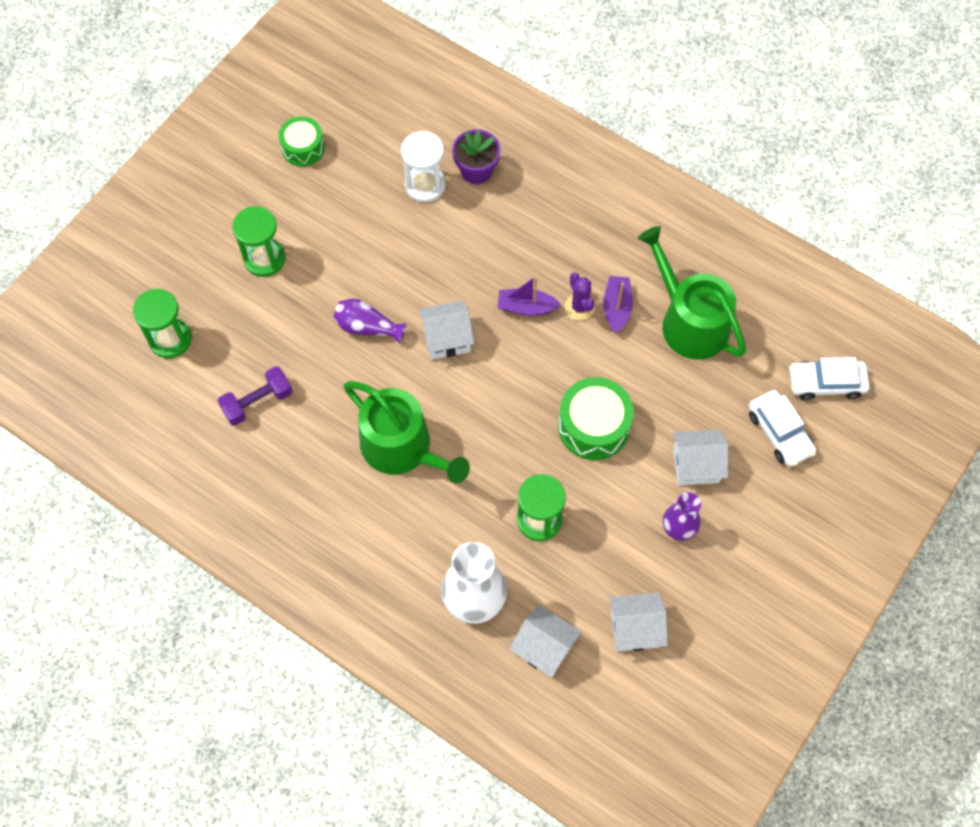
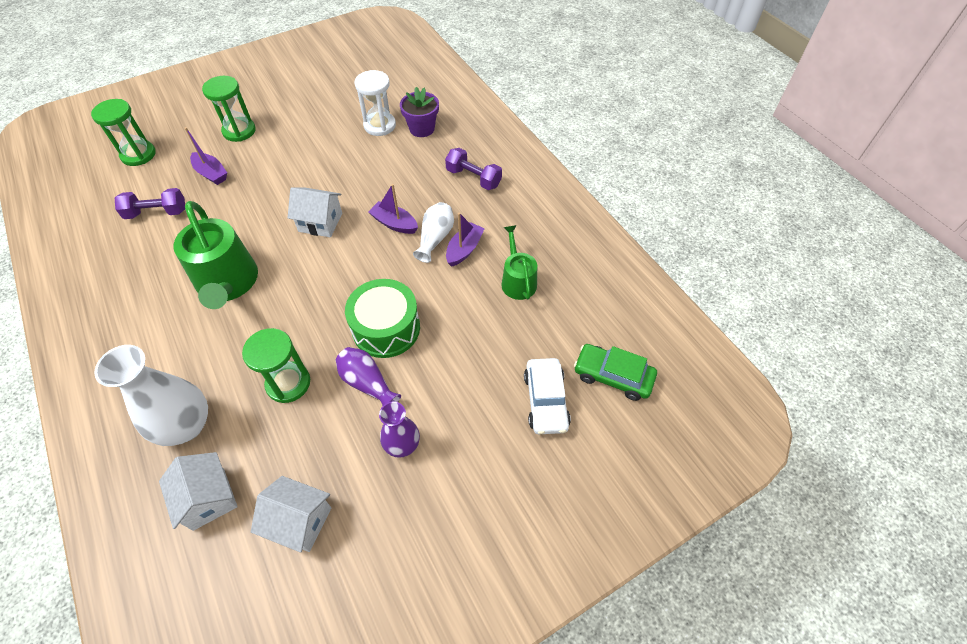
camera: 25 degrees right, 10 degrees down
(278, 328) = (211, 173): none -> purple boat
(303, 148) = (317, 81): green drum -> none
(367, 327) = (271, 194): purple vase -> purple vase (367, 383)
(574, 215) = (473, 178): none -> purple dumbbell
(579, 307) = (435, 238): purple cactus -> white vase
(689, 321) = (517, 280): green watering can -> green watering can, size x0.57
(696, 465) = (452, 396): white house -> none
(826, 383) = (613, 376): white car -> green car

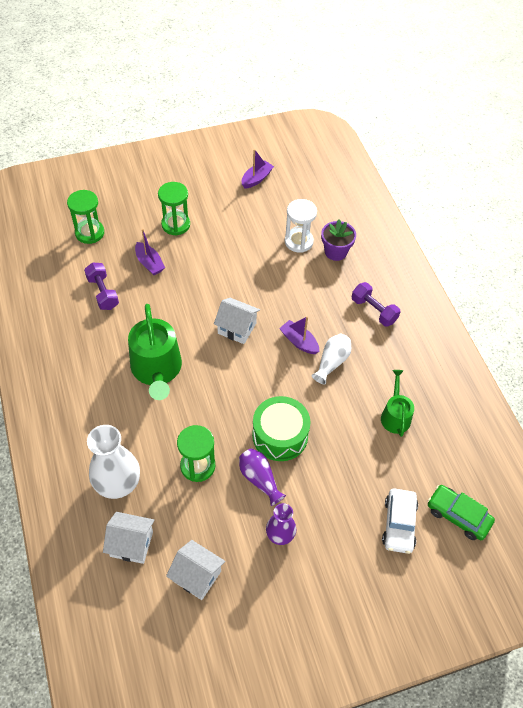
camera: 10 degrees right, 0 degrees up
(157, 213) = (103, 293): purple dumbbell -> purple dumbbell turned 60 degrees clockwise
(208, 498) = (131, 544): white house -> white house turned 60 degrees counterclockwise
(464, 249) = (355, 378): purple boat -> purple boat (256, 179)

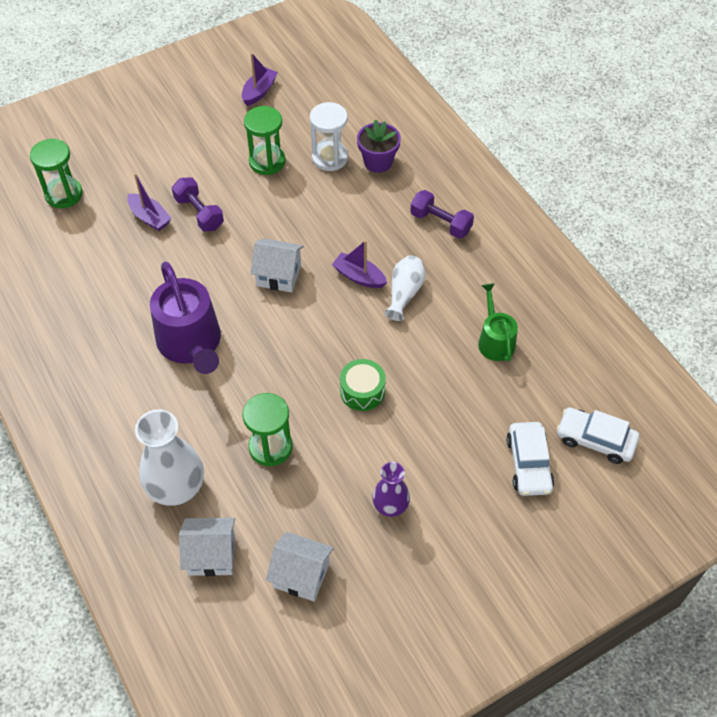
camera: 10 degrees left, 0 degrees up
(103, 293) = (99, 264): purple dumbbell -> purple dumbbell (199, 213)
(157, 370) = (191, 343): green watering can -> purple watering can
(176, 224) = (171, 165): green hourglass -> green hourglass (267, 161)
(259, 479) = (350, 447): purple vase -> none
(280, 435) = (362, 391): green drum -> green drum, size x0.65
(458, 516) = (595, 440): green car -> white car

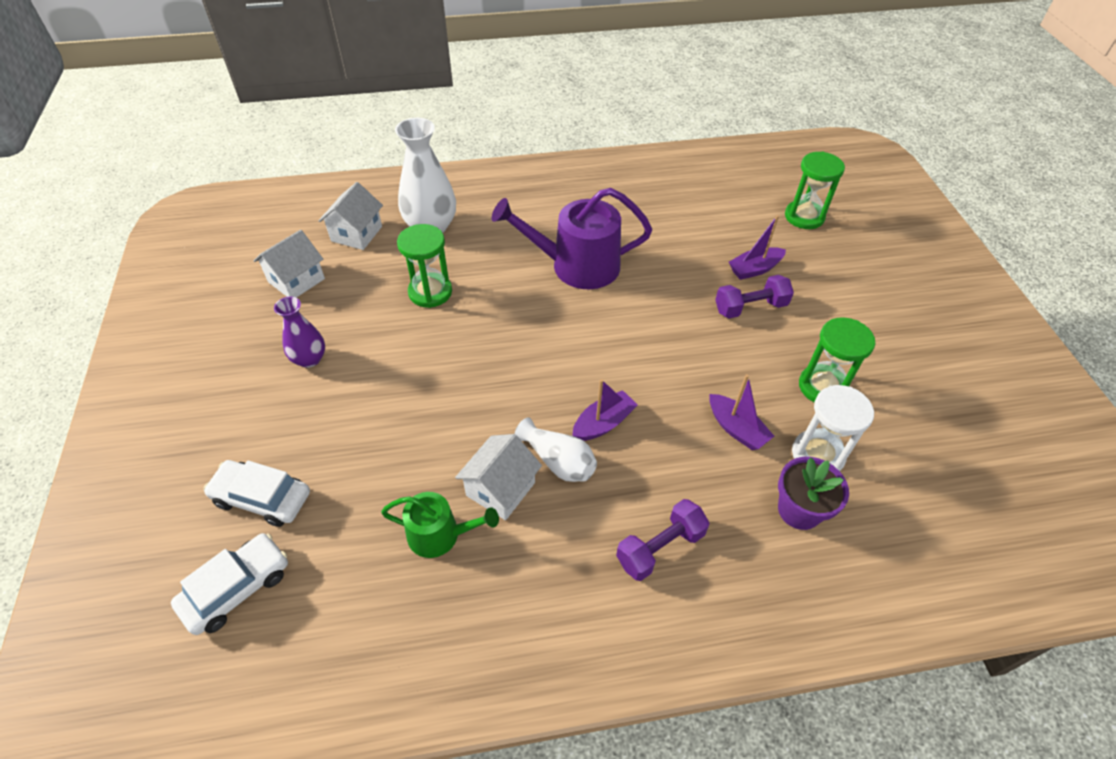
camera: 110 degrees right, 5 degrees down
(259, 92) = (961, 413): purple boat -> purple boat (736, 429)
(279, 275) = (635, 351): white house -> white house (500, 489)
(362, 391) = (448, 377): green drum -> none

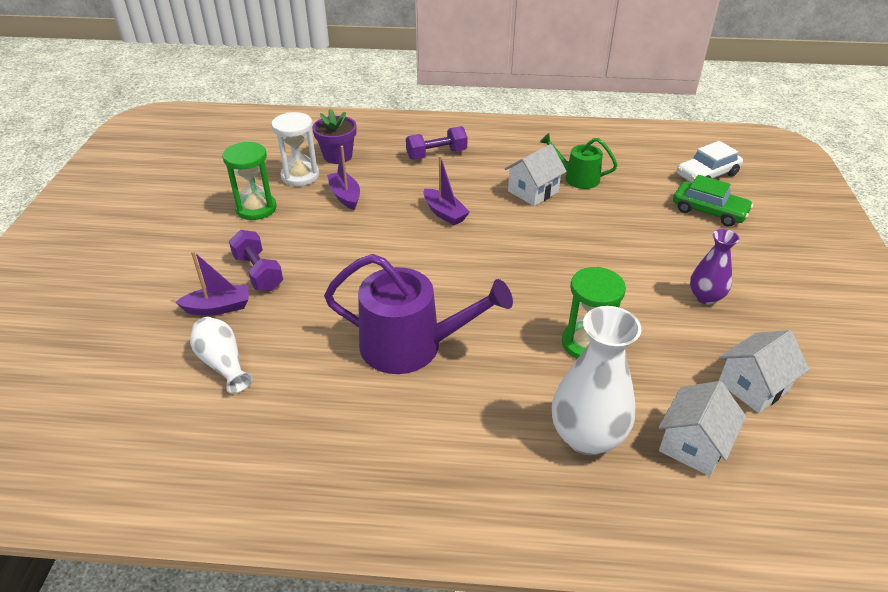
camera: 165 degrees left, 10 degrees down
(262, 498) = (709, 211): white car -> green car
(558, 461) = (487, 199): white vase -> white vase (223, 363)
(603, 423) = (444, 213): purple boat -> purple boat turned 105 degrees counterclockwise
(750, 307) = (258, 272): purple dumbbell -> purple dumbbell turned 60 degrees clockwise
(804, 217) = (96, 360): green hourglass -> none

